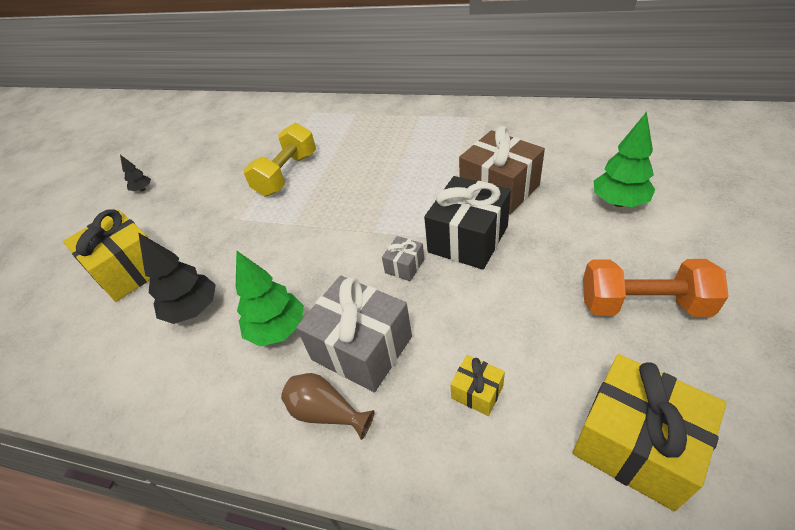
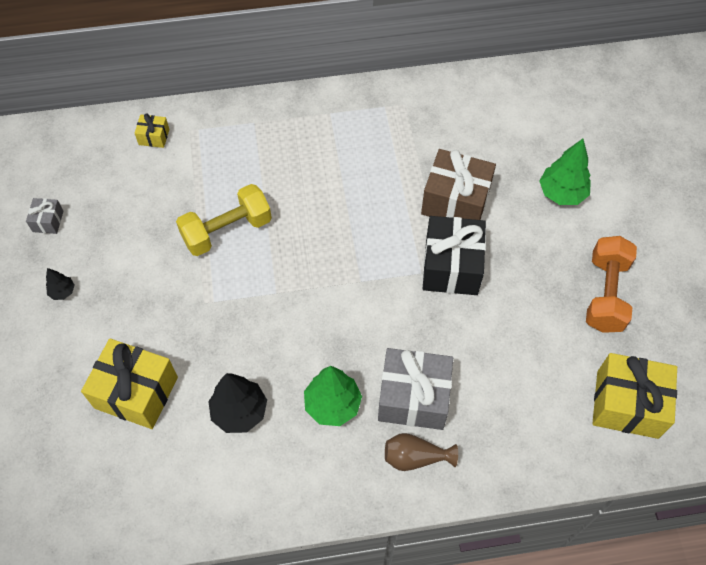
camera: 30 degrees left, 15 degrees up
(286, 174) = (227, 230): yellow dumbbell -> yellow dumbbell turned 60 degrees clockwise
(404, 266) = (409, 310): grey gift -> grey gift (48, 221)
(477, 392) = (516, 403): yellow gift -> yellow gift (154, 137)
(642, 305) = (605, 294): orange dumbbell -> orange dumbbell turned 60 degrees counterclockwise

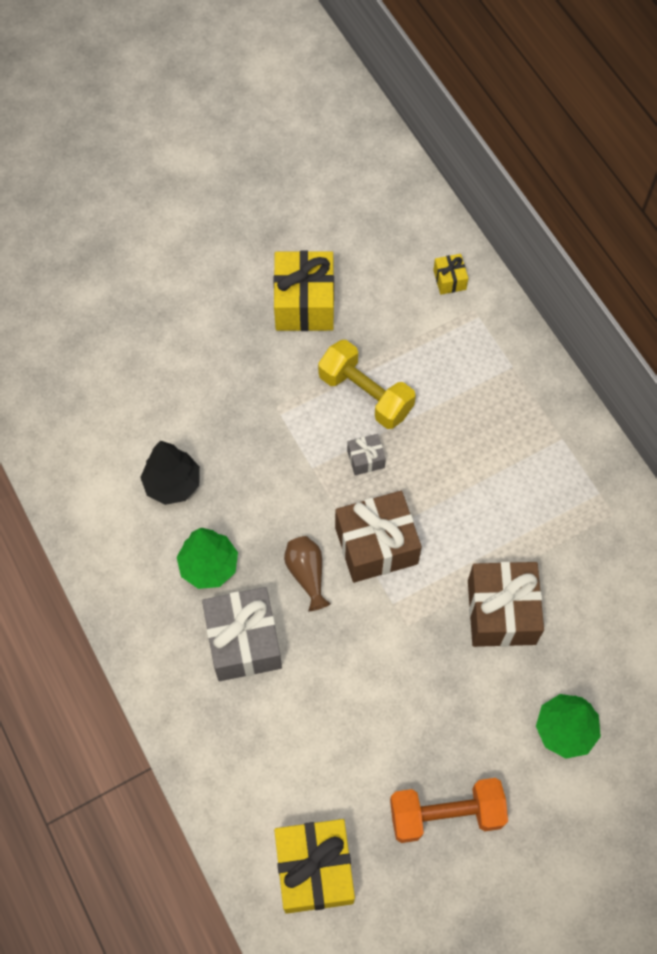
camera: 70 degrees right, 5 degrees up
(48, 221) = (310, 232): grey gift -> grey gift (365, 459)
(62, 292) = (239, 279): black tree -> none
(136, 392) = (161, 387): yellow gift -> yellow gift (304, 303)
(366, 268) = (376, 545): none -> brown gift
(415, 457) = (180, 663): brown vase -> brown vase (307, 574)
(451, 266) = (413, 633): black gift -> none

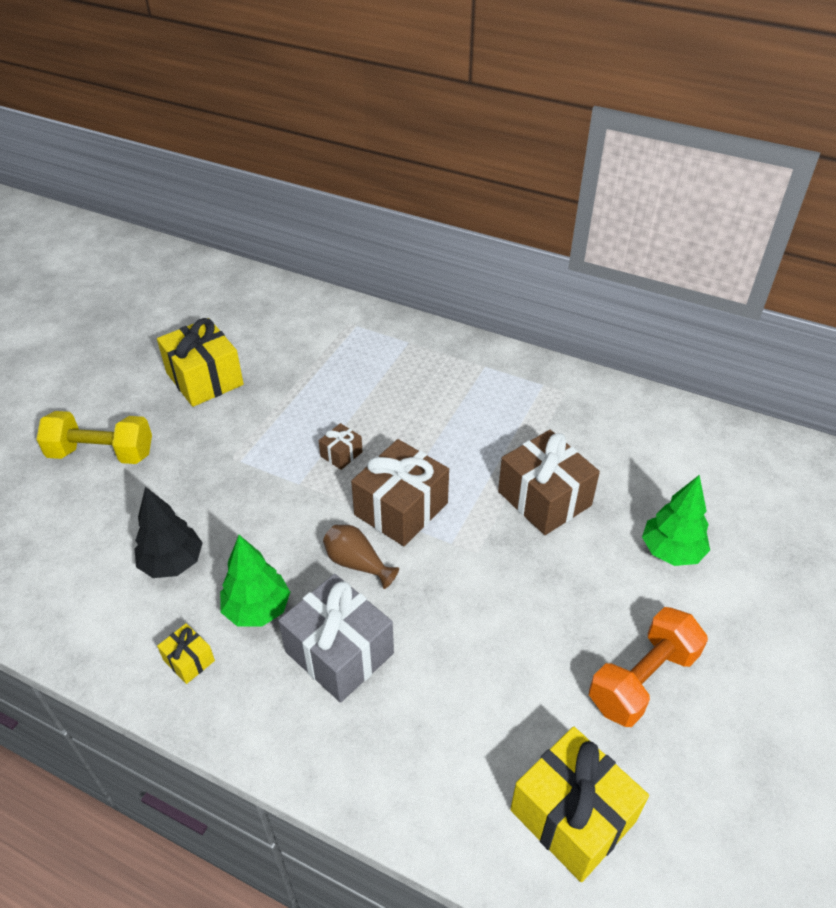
camera: 35 degrees left, 20 degrees down
(365, 394) = (305, 412): yellow dumbbell -> yellow dumbbell (101, 453)
(365, 459) = (341, 454): grey gift -> brown gift
(449, 280) = (315, 314): yellow gift -> yellow gift (189, 660)

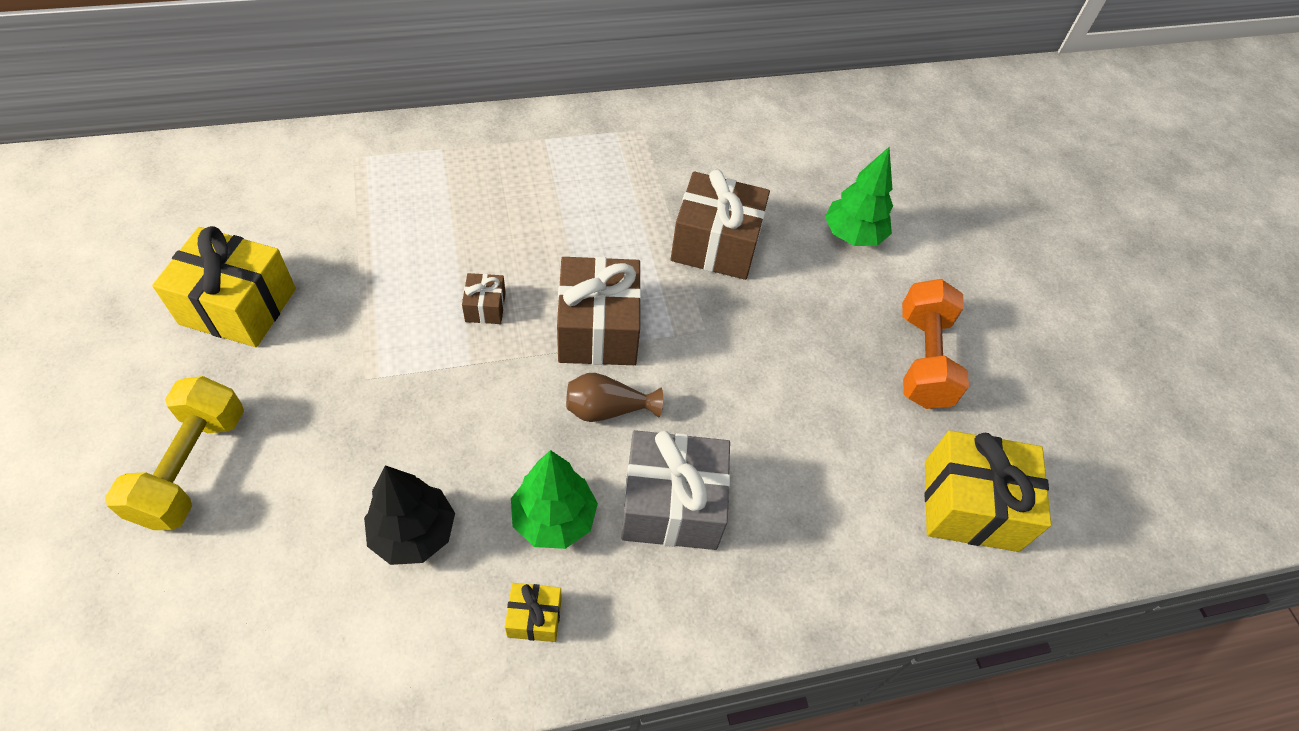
camera: 45 degrees left, 10 degrees up
(101, 453) = (191, 467): yellow dumbbell -> yellow dumbbell turned 45 degrees counterclockwise

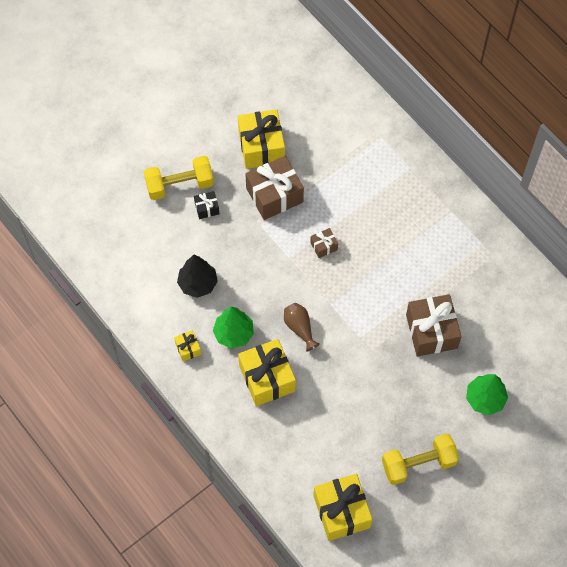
camera: 70 degrees right, 10 degrees up
(277, 444) = (207, 208): none -> black gift
(598, 329) = (341, 302): brown gift -> brown gift (274, 195)
(671, 505) = (267, 378): grey gift -> yellow gift
(923, 359) = (418, 463): orange dumbbell -> yellow dumbbell

